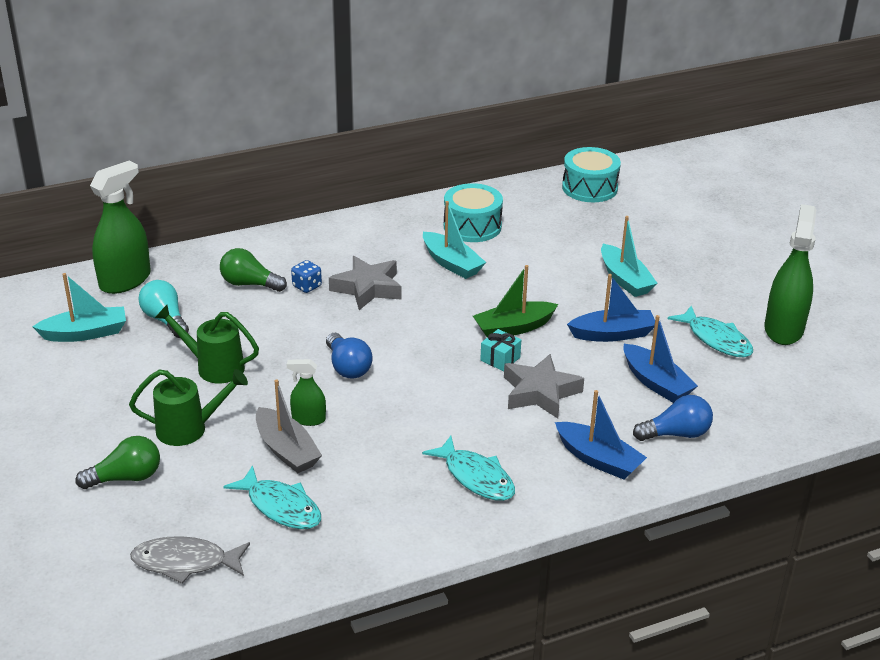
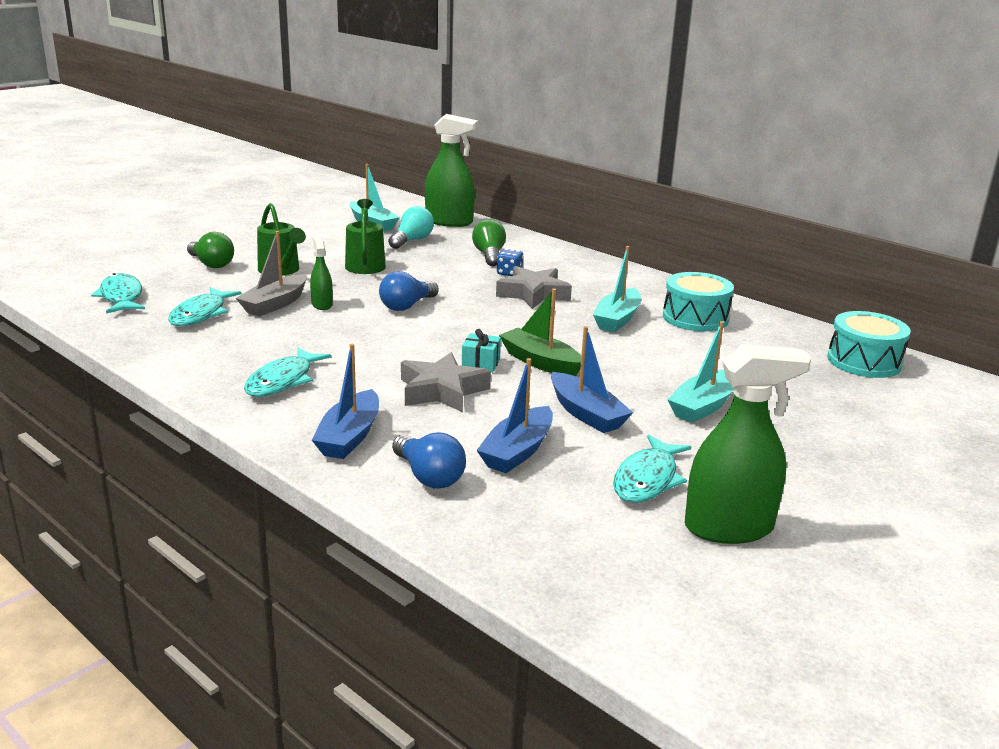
camera: 65 degrees right, 10 degrees down
(185, 562) = (121, 297): grey fish -> turquoise fish

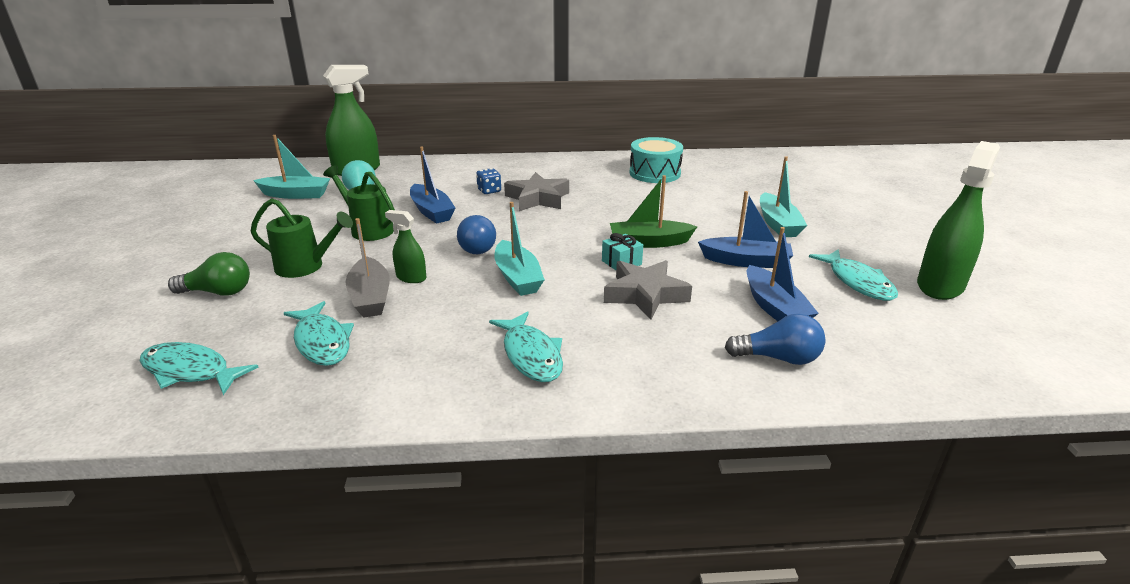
camera: 45 degrees left, 5 degrees up
(349, 436) = (675, 365): blue boat -> blue boat (431, 211)
(489, 255) = (445, 183): green light bulb -> none
(617, 319) = (621, 193): turquoise boat -> turquoise boat (517, 277)
(864, 361) = (773, 163): turquoise drum -> none

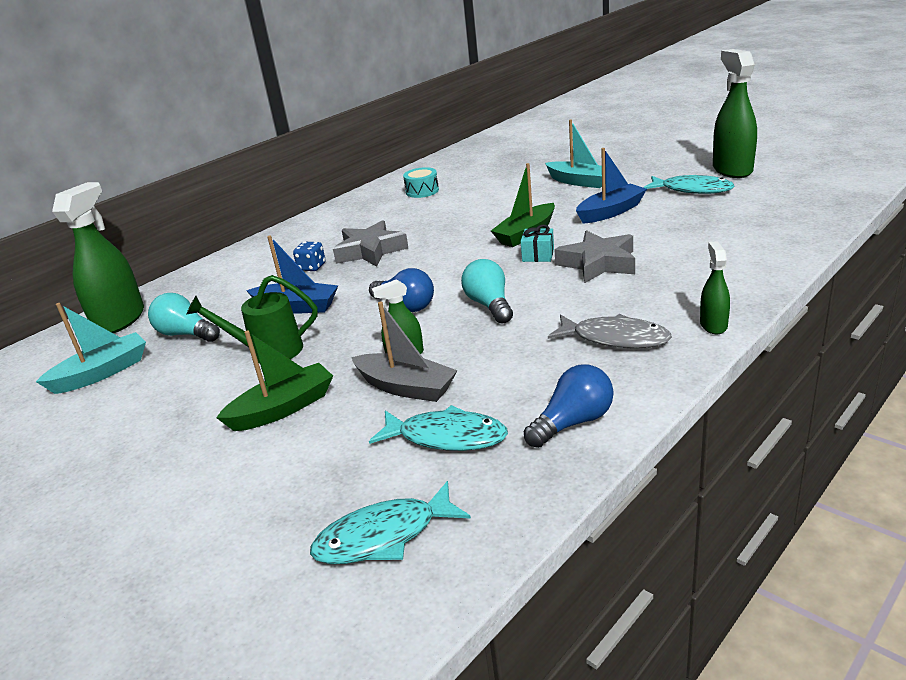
camera: 40 degrees left, 0 degrees up
(218, 292) = (241, 480): green light bulb -> none
(306, 267) = (283, 408): green watering can -> green boat
(517, 277) = (489, 305): turquoise boat -> turquoise light bulb
(531, 355) = (615, 338): turquoise fish -> grey fish
(612, 397) = (713, 325): none -> green spray bottle
(654, 173) = (422, 191): turquoise drum -> turquoise drum, size x0.63
(774, 307) = (683, 227): blue boat -> none
(778, 358) = (743, 250): blue light bulb -> blue light bulb (573, 422)

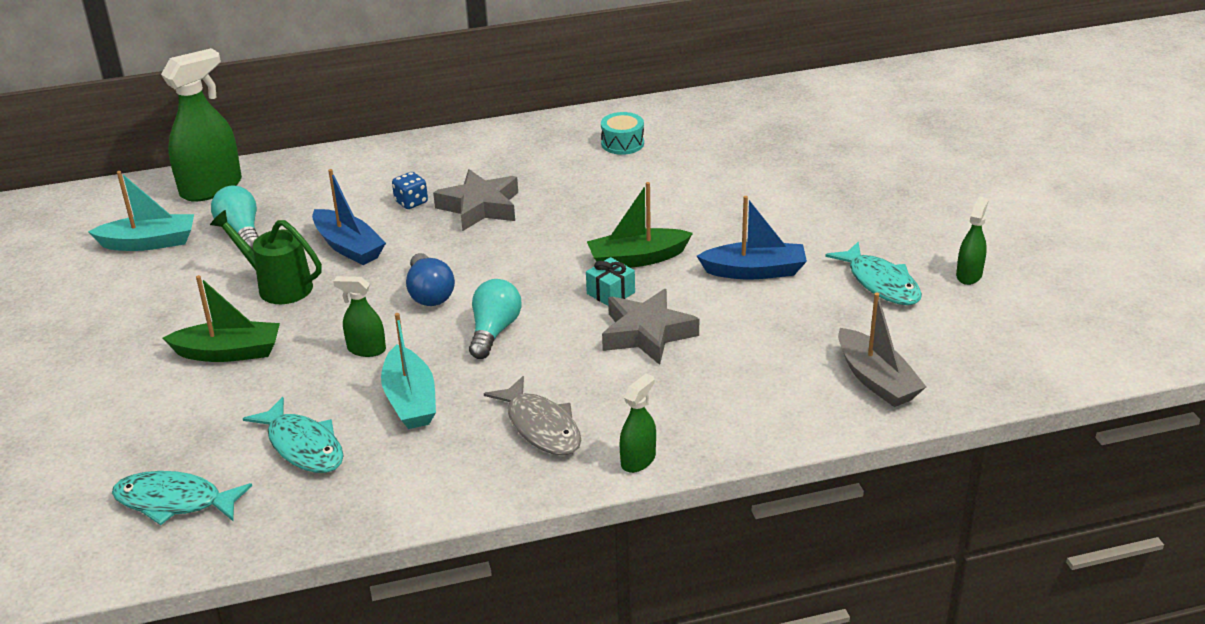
camera: 30 degrees right, 5 degrees up
(406, 387) = (330, 382): grey boat -> grey boat (876, 380)
(573, 422) = (401, 487): blue light bulb -> none
(579, 182) = (787, 209): turquoise boat -> turquoise boat (410, 400)
(732, 170) = (969, 275): green spray bottle -> green spray bottle, size x0.51

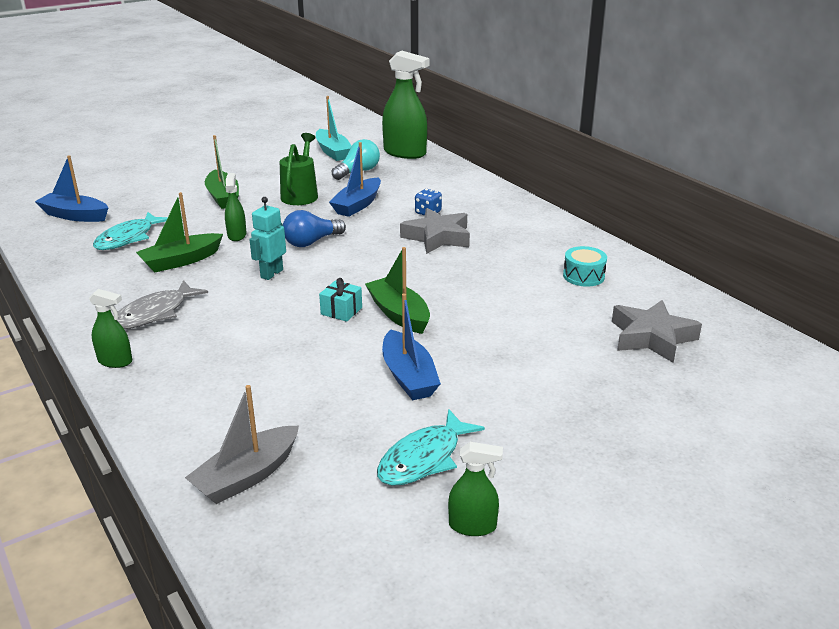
camera: 70 degrees right, 5 degrees down
(174, 502) = (75, 216): turquoise fish -> blue boat
(410, 400) = (181, 261): turquoise boat -> green boat
(494, 331) = (271, 274): turquoise light bulb -> turquoise robot
(647, 333) = (288, 337): grey star -> grey star (652, 337)

